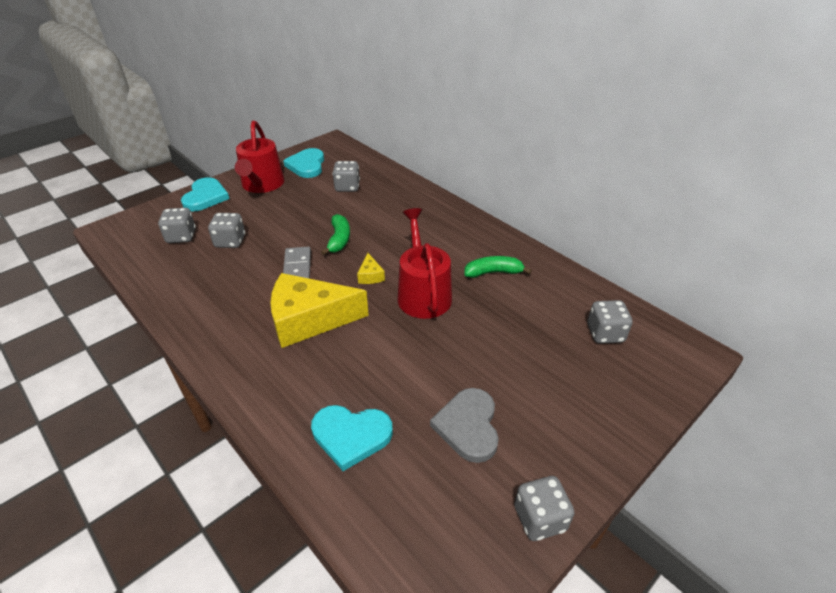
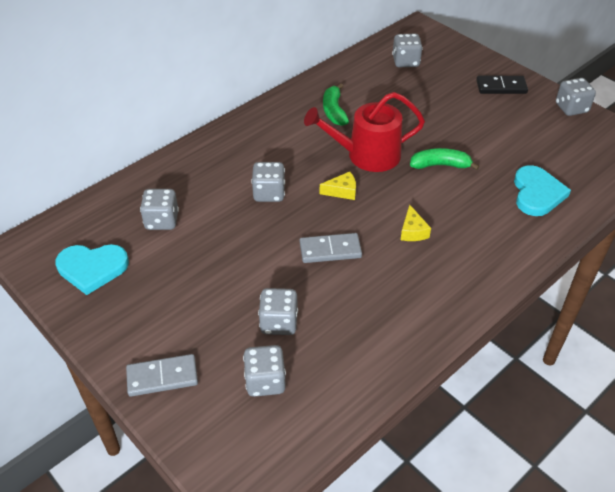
camera: 90 degrees left, 5 degrees up
(205, 197) = (162, 377): turquoise heart -> grey domino
(262, 185) = (138, 313): red watering can -> none
(309, 320) = (412, 231): yellow cheese -> yellow cheese, size x0.41
(339, 239) = (278, 220): green banana -> green banana (440, 165)
(372, 234) = (269, 193): none -> grey dice
(468, 426) = (511, 134): grey heart -> none
(574, 430) = (501, 87): none -> black domino

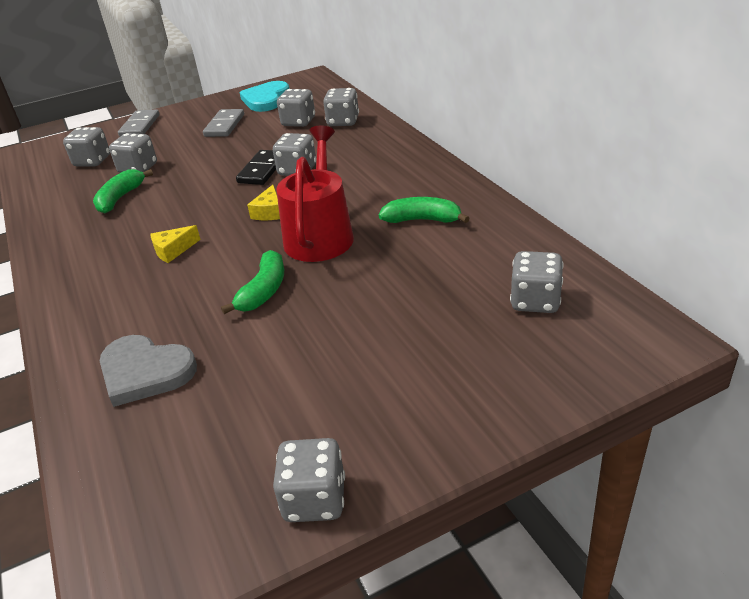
camera: 110 degrees right, 10 degrees down
(163, 187) = (343, 122): none -> grey dice
(330, 250) = (193, 198): grey domino -> grey domino (224, 125)
(342, 309) = (120, 198): none -> green banana
(412, 231) = (173, 250): yellow cheese -> yellow cheese turned 45 degrees counterclockwise
(501, 87) = (423, 407): black domino -> black domino (262, 170)
(537, 193) = (145, 372): turquoise heart -> grey heart

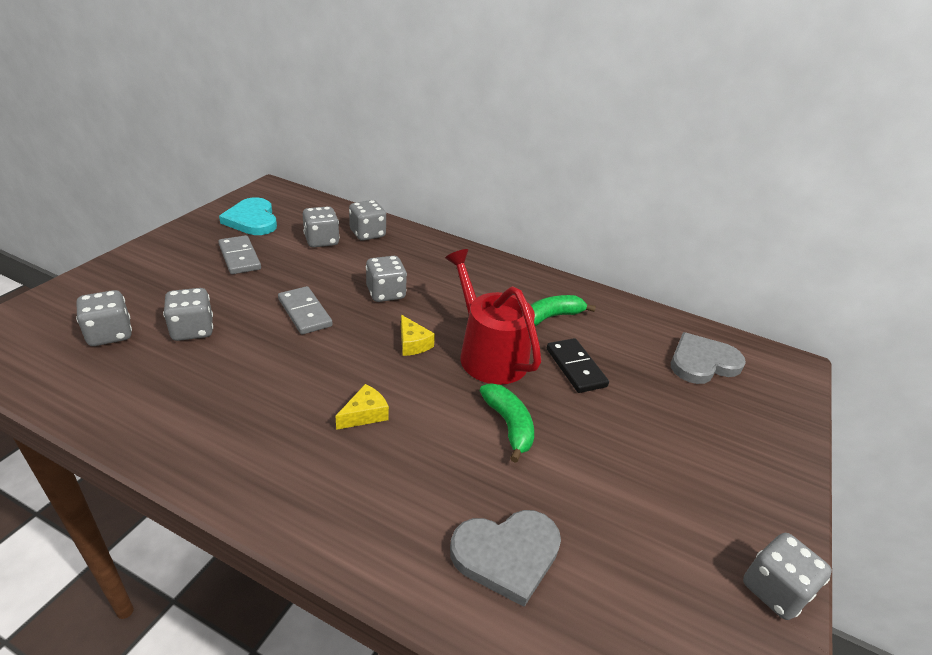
camera: 45 degrees left, 0 degrees up
(120, 198) = (216, 372): green banana -> none
(140, 126) = (121, 275): grey domino -> grey domino (304, 313)
(173, 250) = (365, 414): yellow cheese -> yellow cheese turned 150 degrees counterclockwise
(262, 170) = (348, 300): black domino -> black domino (575, 367)
(535, 301) = (702, 362): grey dice -> grey heart

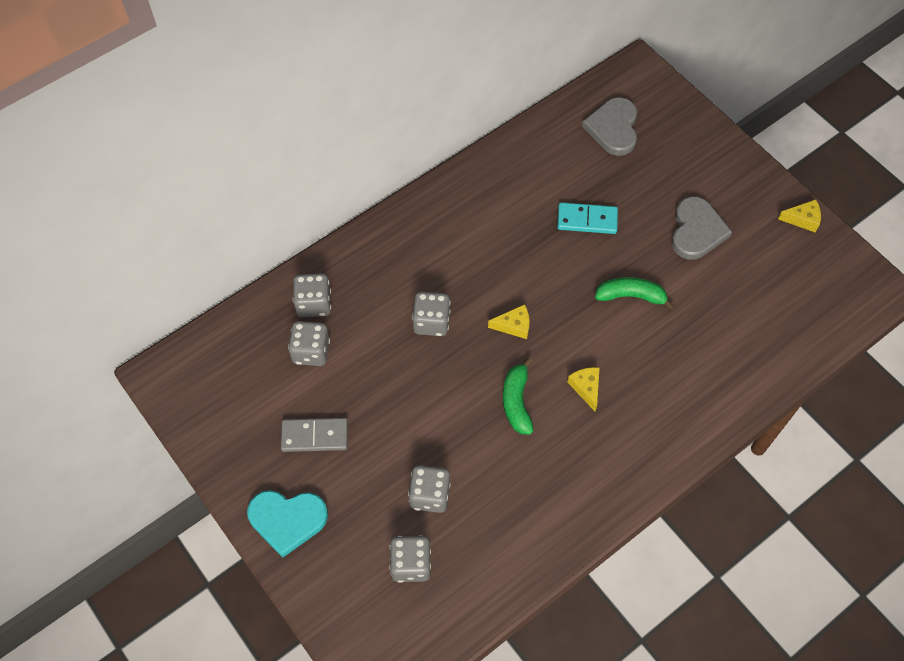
camera: 60 degrees left, 25 degrees up
(252, 220) = (236, 410): turquoise heart -> turquoise heart (287, 520)
(304, 313) = (437, 398): grey domino -> none
(488, 354) = (548, 274): red watering can -> none
(507, 555) = (735, 346): grey heart -> grey heart (696, 231)
(552, 316) = (517, 203): green banana -> green banana (517, 402)
(575, 367) = (587, 220): black domino -> turquoise domino
(774, 590) = (802, 219): grey dice -> yellow cheese

